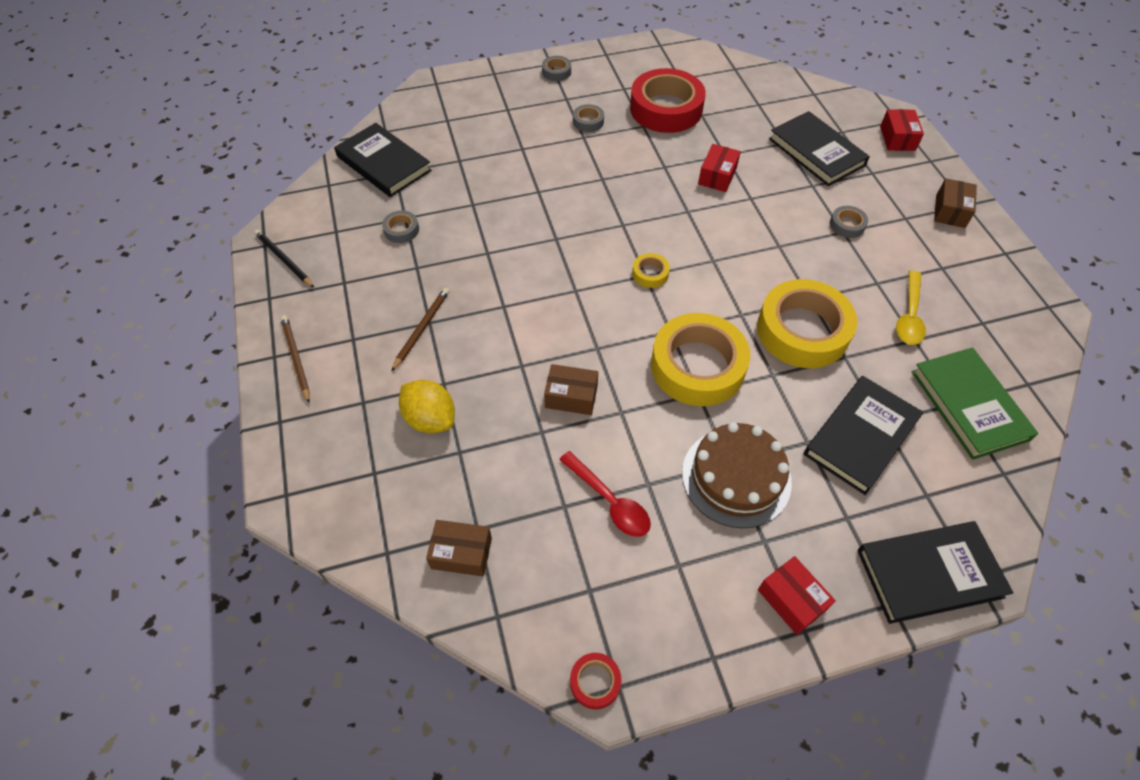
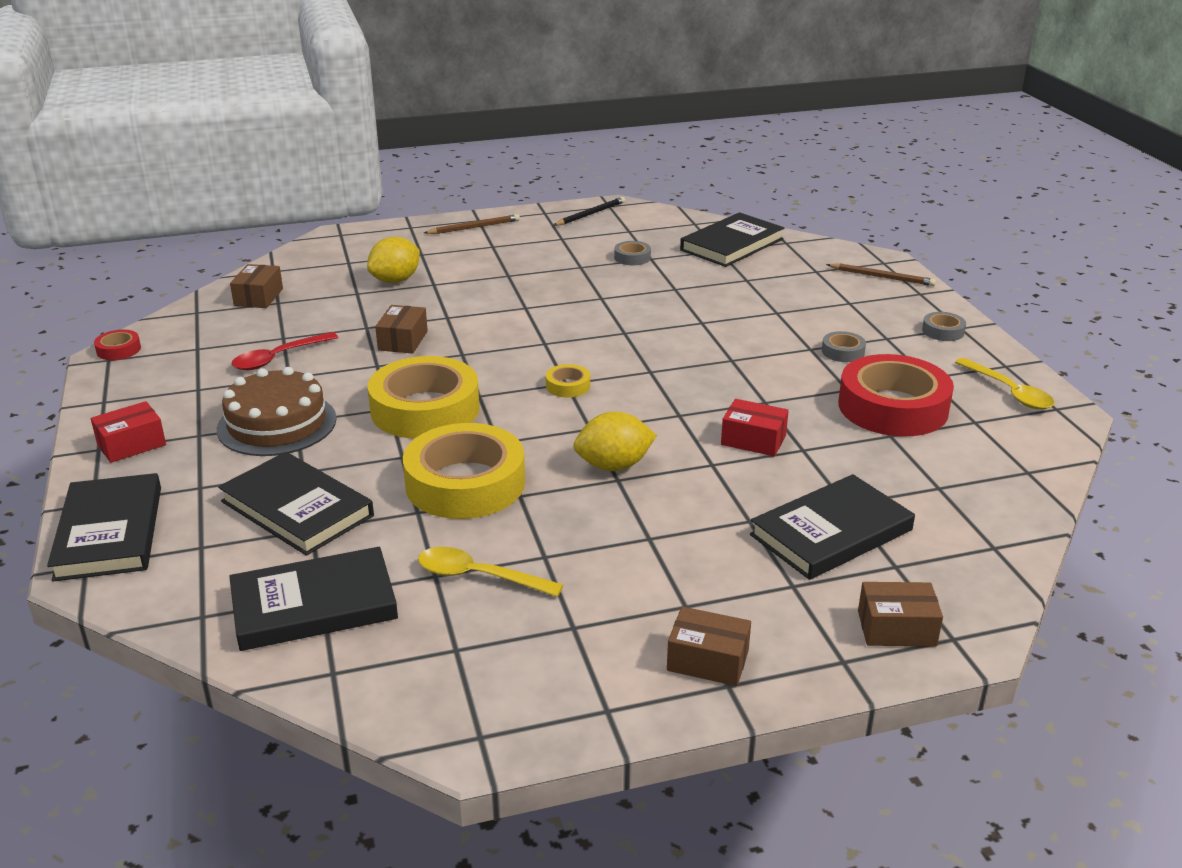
camera: 90 degrees right, 25 degrees down
(421, 329) = (500, 272): brown pencil -> brown pencil (881, 277)
(641, 59) = (1009, 392): none -> yellow spoon
(762, 247) = (614, 466): none -> yellow lemon
(847, 225) = (663, 543): grey tape -> none
(897, 138) = (896, 628): red box -> brown box
(969, 405) = (314, 605): green book -> black book

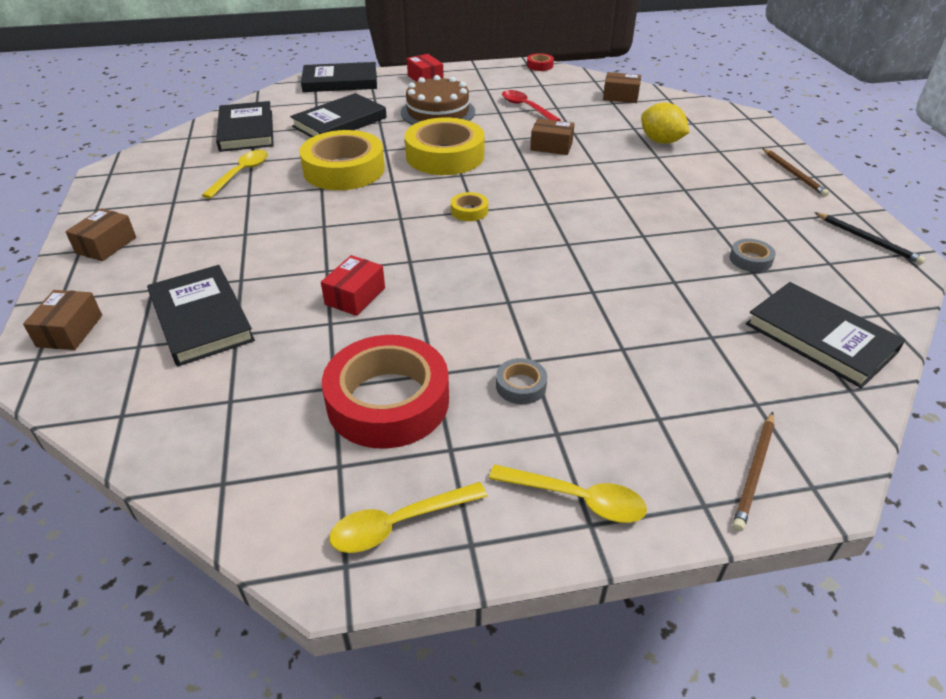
camera: 95 degrees right, 10 degrees up
(614, 466) = (342, 225): yellow lemon -> none
(943, 331) = (577, 499): grey tape -> yellow spoon

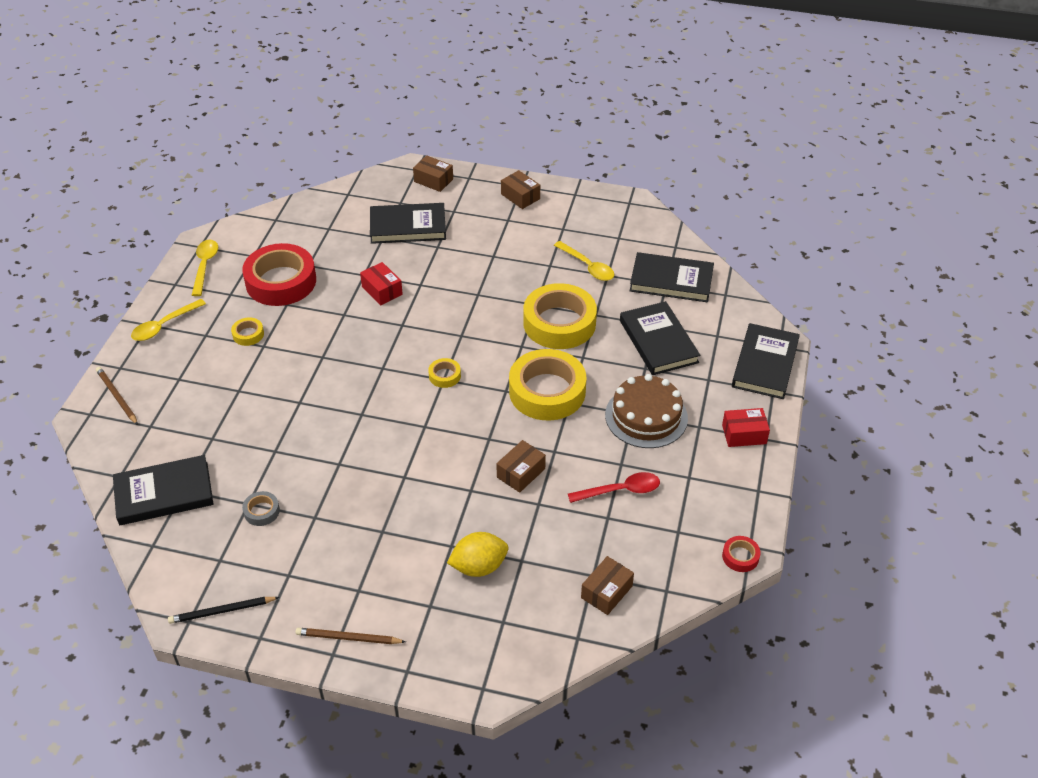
camera: 115 degrees right, 5 degrees up
(521, 386) = (248, 334): grey tape -> yellow tape

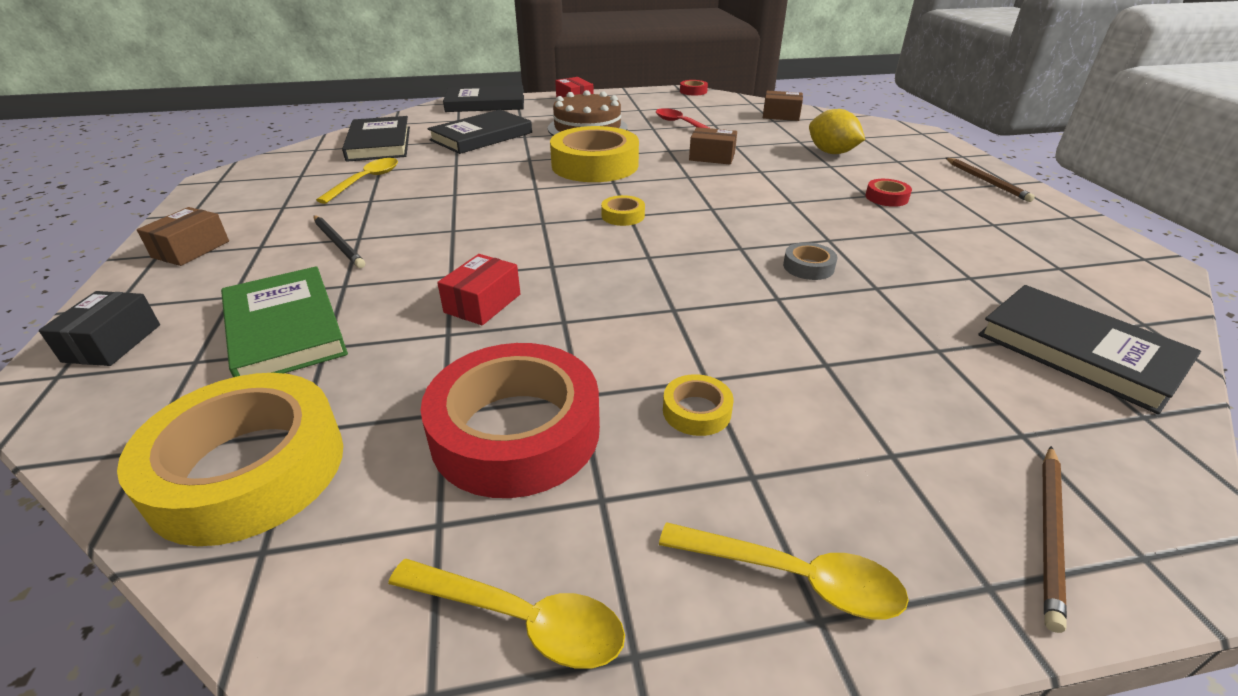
camera: 115 degrees left, 10 degrees down
(205, 266) = (521, 619): yellow spoon -> yellow spoon turned 135 degrees counterclockwise
(222, 611) = (1095, 244): black pencil -> black pencil (338, 243)
(261, 511) = (963, 264): grey tape -> grey tape (808, 267)
(370, 540) = (886, 197): none -> red tape
(408, 226) = (284, 329): black book -> green book
(433, 180) = (112, 343): brown box -> black box
(559, 323) = (482, 177): yellow tape -> yellow tape (248, 469)

